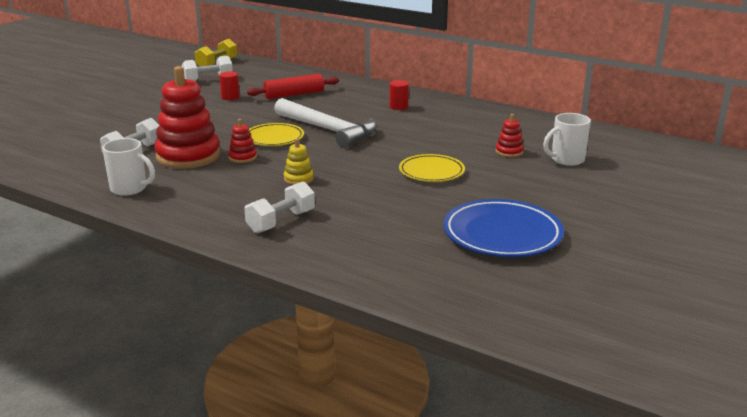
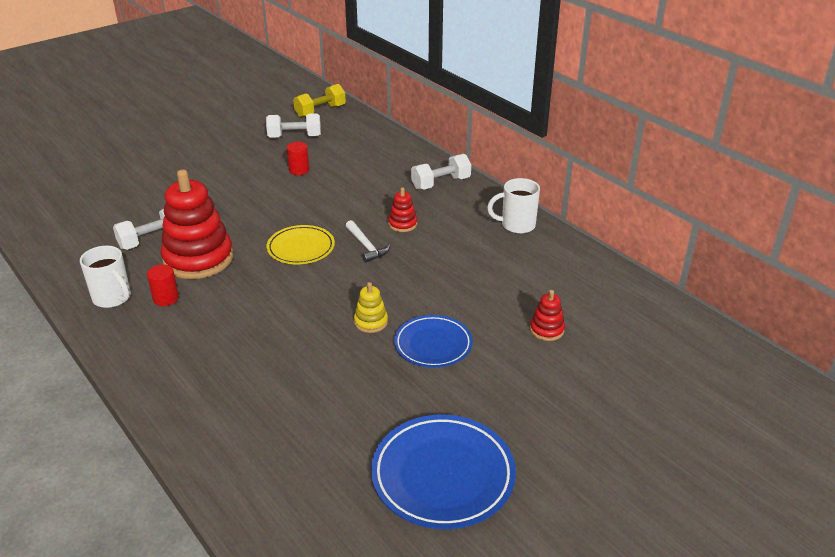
camera: 20 degrees right, 10 degrees up
(242, 157) = (250, 273): red stacking toy -> red stacking toy (402, 224)
(281, 221) = (222, 388): white dumbbell -> white dumbbell (441, 183)
(294, 94) = (368, 178): red rolling pin -> none
(298, 179) = (283, 322): yellow stacking toy -> yellow stacking toy (371, 322)
(328, 130) = (366, 246): white hammer -> white hammer, size x0.47
(398, 107) = (469, 221): red cylinder -> red cylinder (166, 298)
(431, 172) = (433, 345): yellow plate -> blue plate
(566, 160) = (607, 361): white mug -> white mug (516, 225)

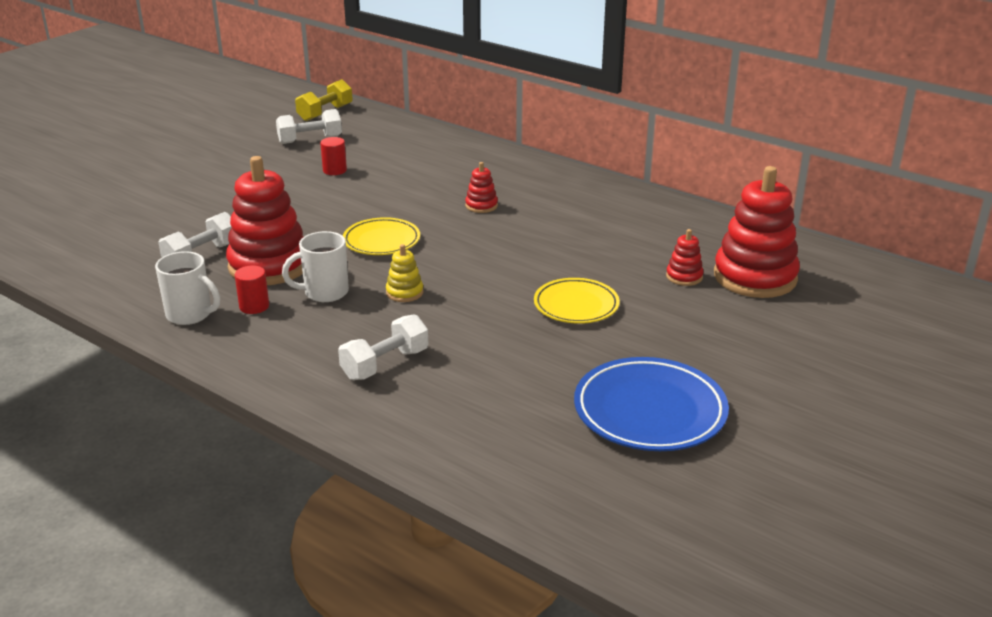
camera: 15 degrees left, 5 degrees down
(366, 246) = (453, 230): white hammer -> none
(371, 322) = (499, 295): yellow stacking toy -> yellow stacking toy (404, 292)
(433, 345) = (576, 305): blue plate -> yellow plate
(441, 183) = (501, 165): white dumbbell -> white dumbbell (385, 364)
(516, 225) = (603, 192): white mug -> white mug (324, 293)
(613, 342) = (755, 277): none -> red stacking toy

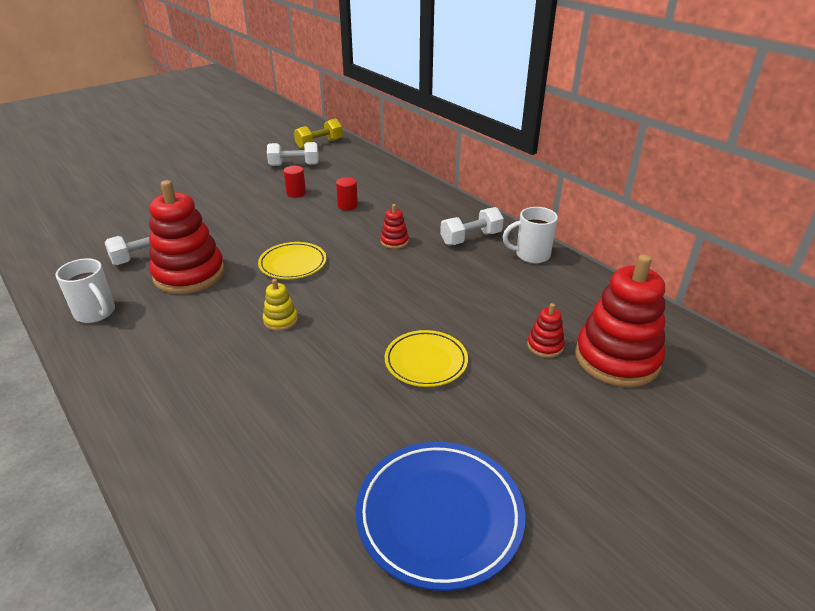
camera: 15 degrees right, 5 degrees up
(254, 306) = (150, 313): red cylinder -> red cylinder (347, 206)
(324, 293) = (215, 309): white mug -> white mug (531, 255)
(385, 364) = (216, 398): white dumbbell -> white dumbbell (471, 238)

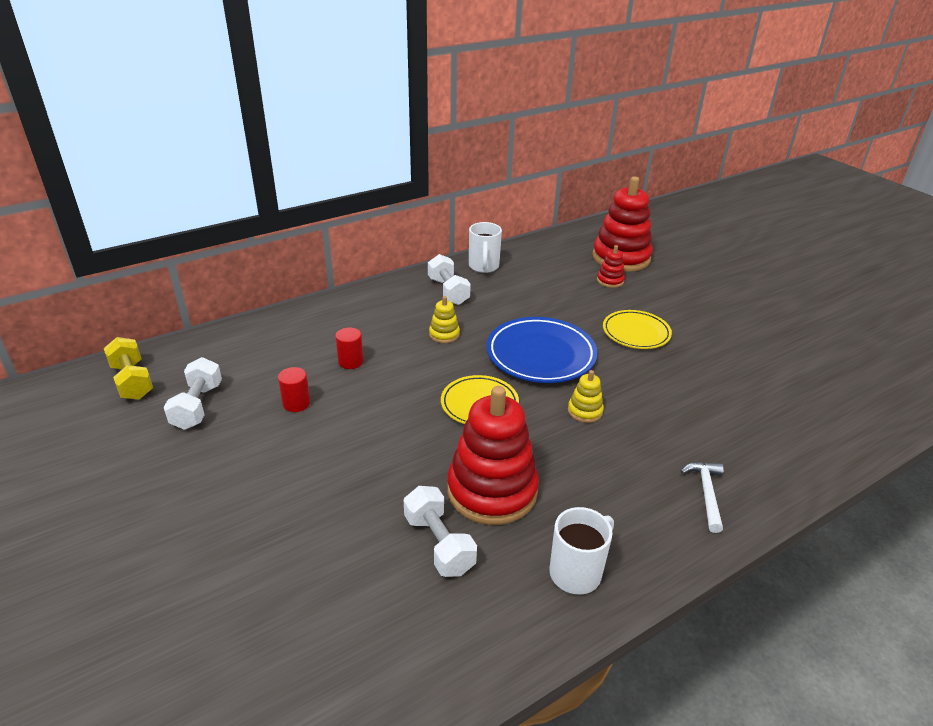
camera: 85 degrees left, 0 degrees up
(152, 392) = (706, 494): none -> white hammer
(394, 241) = (444, 334): red stacking toy -> yellow stacking toy
(439, 516) = (782, 341): blue plate -> blue plate (541, 355)

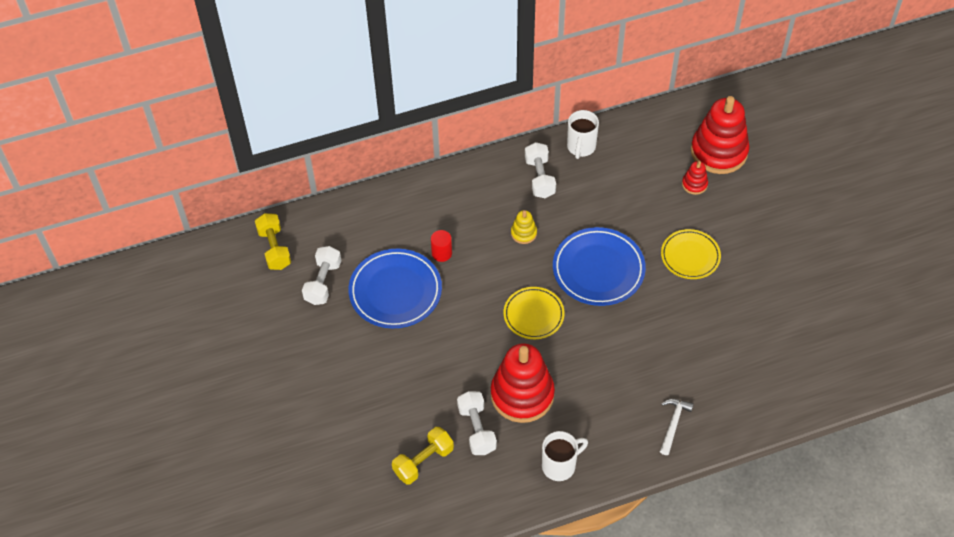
camera: 15 degrees right, 20 degrees up
(296, 403) = (395, 291): red cylinder -> blue plate
(365, 603) = (423, 461): none -> yellow dumbbell
(585, 411) = (613, 335): yellow stacking toy -> none

